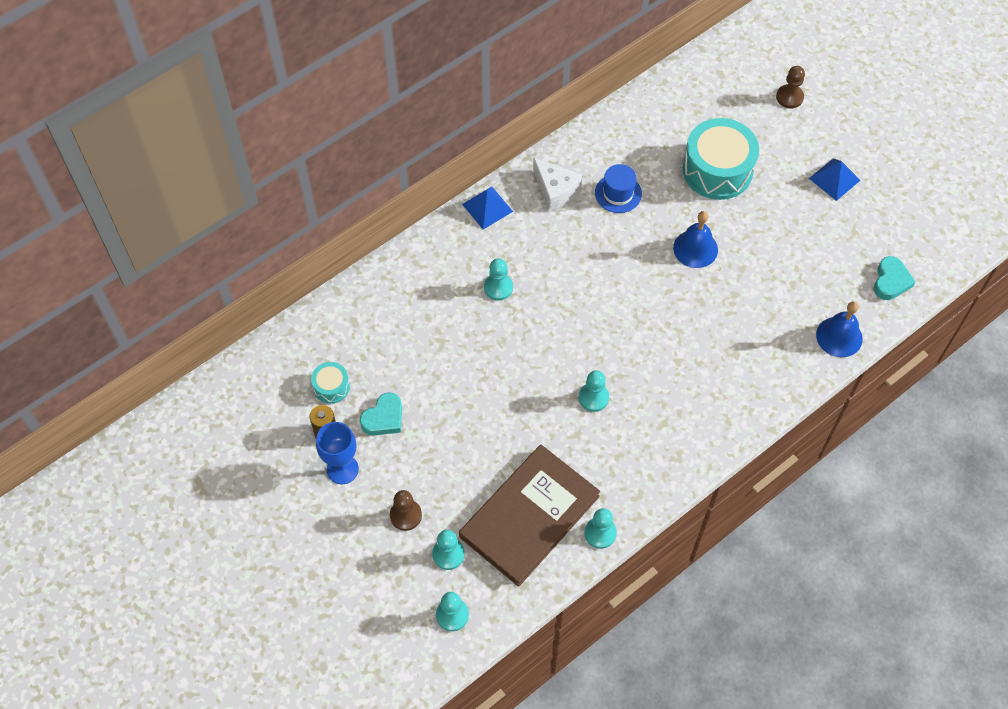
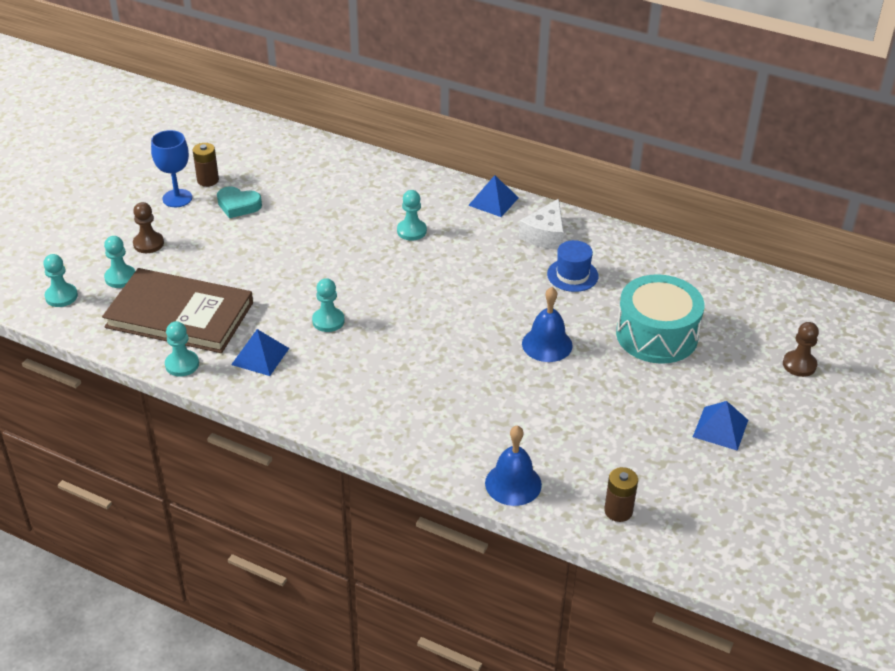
camera: 65 degrees right, 20 degrees down
(331, 387) = (253, 170): turquoise drum -> none
(616, 466) = (260, 356): none -> blue pyramid
(891, 281) = (618, 511): turquoise heart -> brown battery

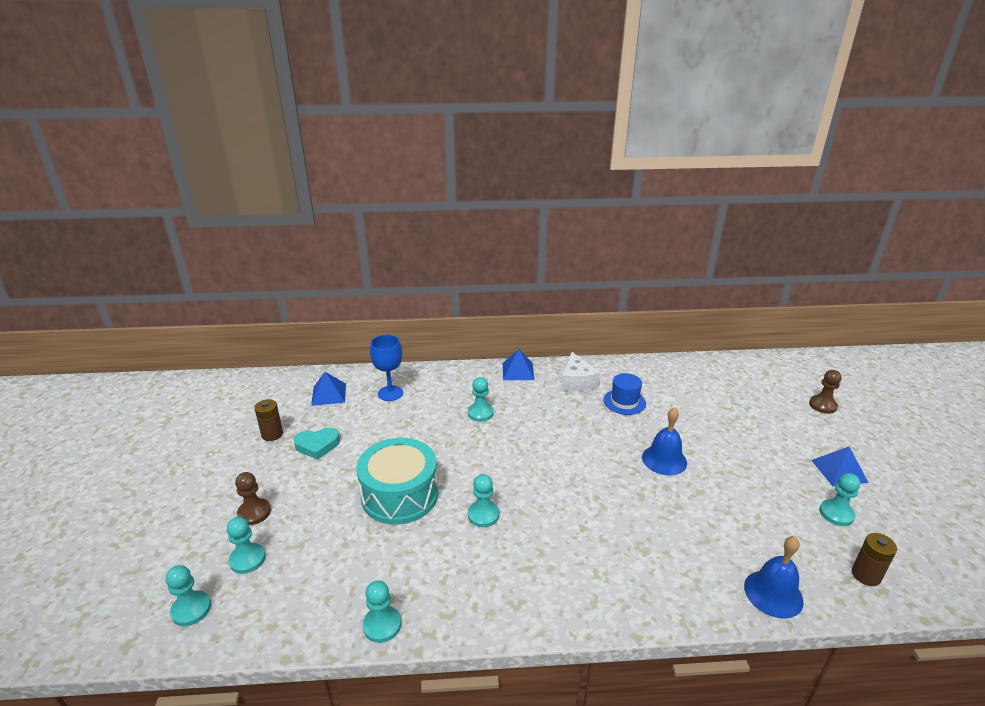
camera: 30 degrees left, 10 degrees down
(177, 198) = (254, 460): blue goblet -> blue goblet (390, 393)
(180, 315) = (339, 571): brown book -> none
(260, 356) = (452, 578): blue pyramid -> blue pyramid (329, 394)
(656, 335) = (723, 421): turquoise drum -> turquoise drum (400, 495)
(661, 458) = (836, 514): none -> turquoise pawn

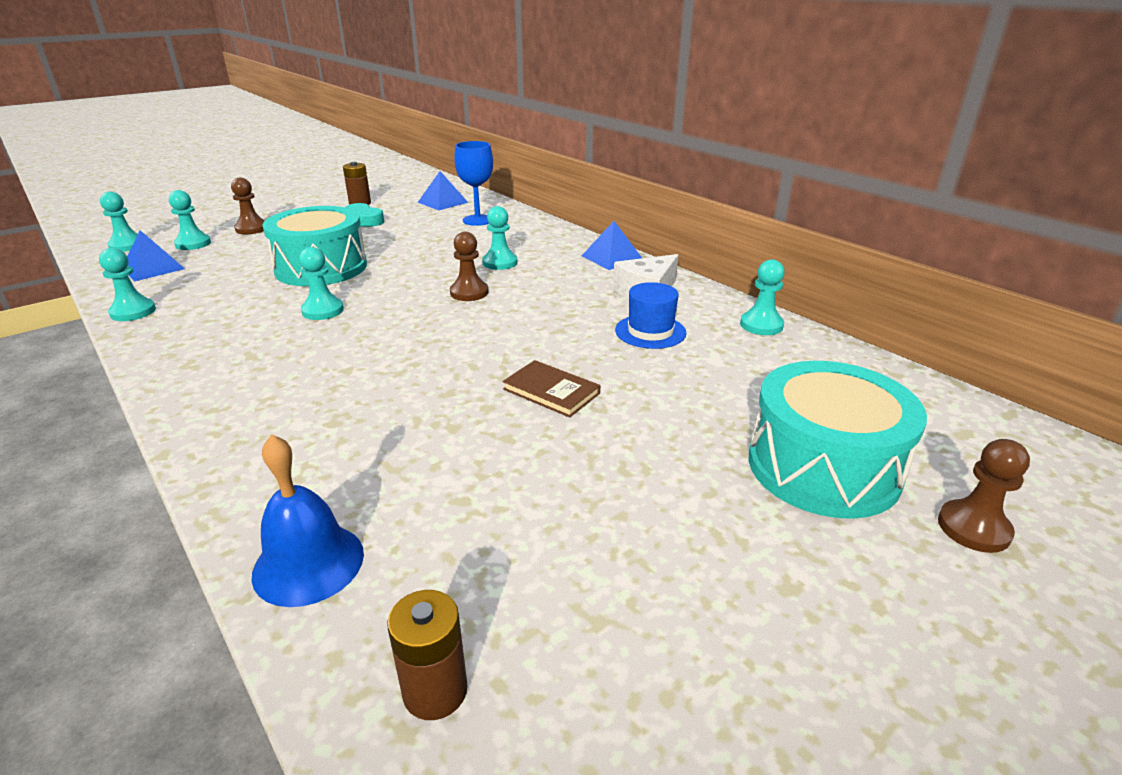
camera: 55 degrees right, 0 degrees up
(516, 442) = (469, 293): none -> brown pawn
(664, 460) = (551, 391): blue bell -> brown book
(771, 416) = (823, 467): none -> turquoise drum
(836, 514) = (601, 611): turquoise pawn -> turquoise pawn (761, 325)
(839, 471) = (757, 593): blue pyramid -> blue pyramid (153, 268)

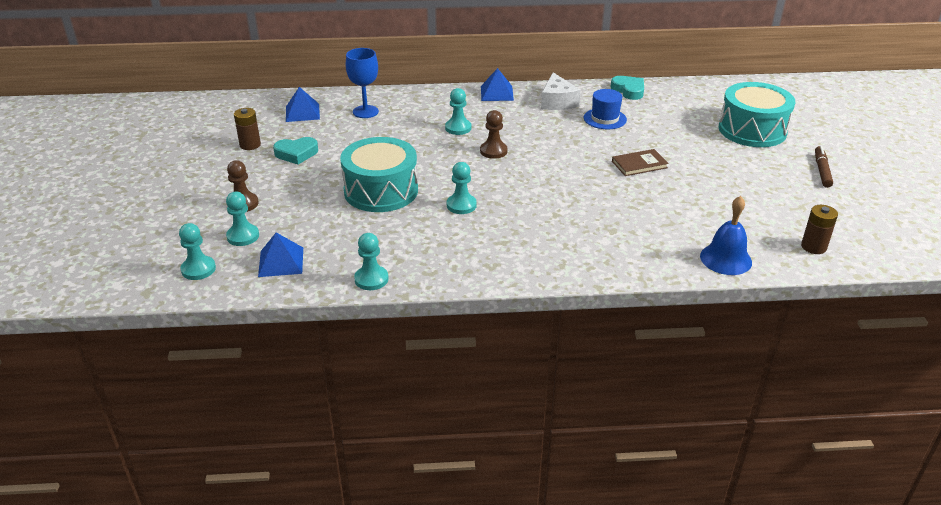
camera: 55 degrees left, 5 degrees up
(761, 325) = (628, 90): turquoise pawn -> turquoise heart
(794, 612) = (822, 171): none -> brown marker
(973, 528) = (806, 122): brown pawn -> none

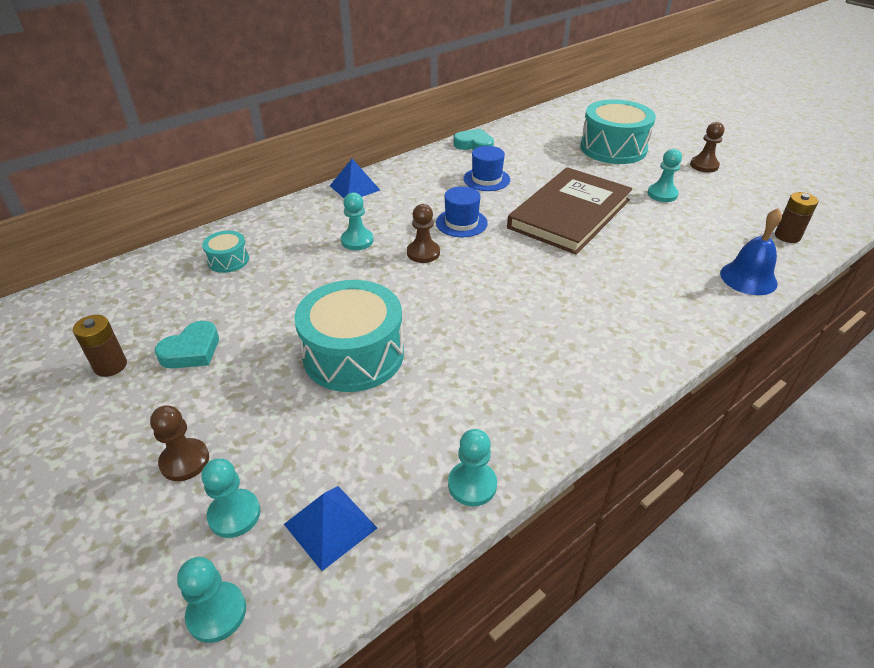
camera: 35 degrees left, 5 degrees up
(302, 112) = (144, 291): blue pyramid -> none
(365, 112) = (228, 260): blue goblet -> turquoise drum
(461, 205) = (462, 331): turquoise pawn -> turquoise pawn (662, 194)
(545, 142) = (461, 223): none -> blue hat
(557, 102) = (424, 177): white cheese -> none
(639, 164) = (569, 214): brown book -> brown book, size x2.33
(822, 171) = (704, 165): brown marker -> brown pawn

